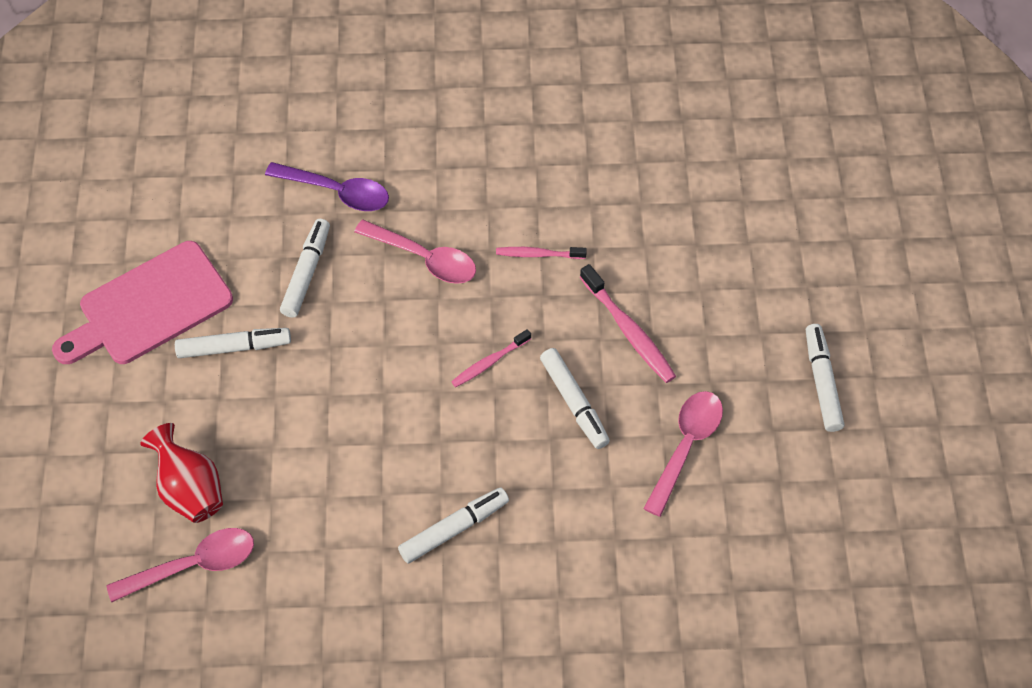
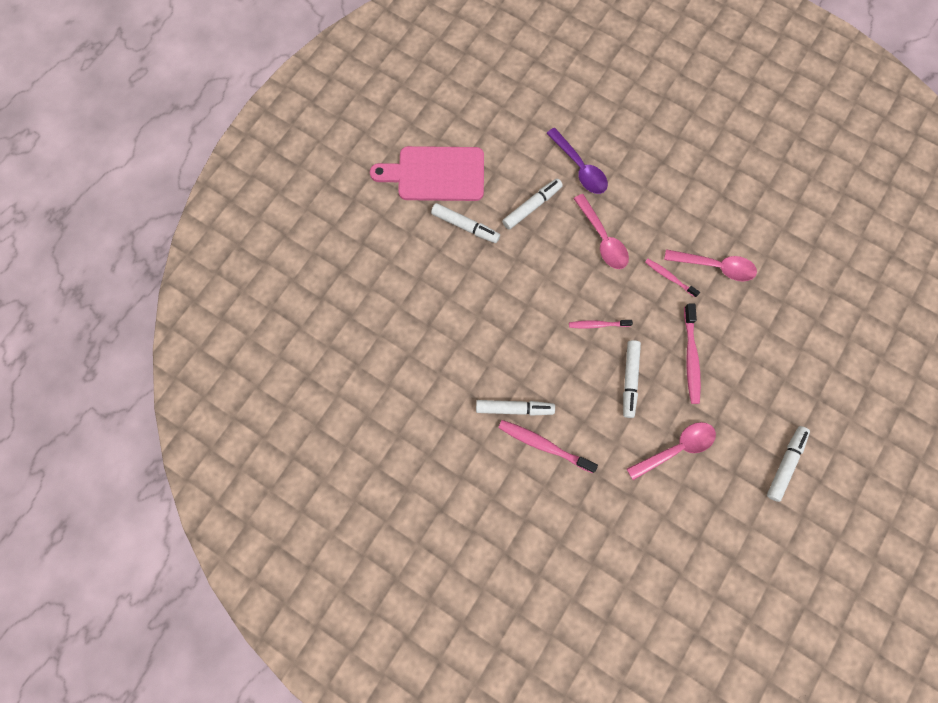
camera: 35 degrees right, 15 degrees up
(190, 489) = (392, 293): red vase -> none
(193, 565) = (367, 336): pink spoon -> pink spoon (715, 266)
(522, 548) = (544, 445): none -> pink toothbrush

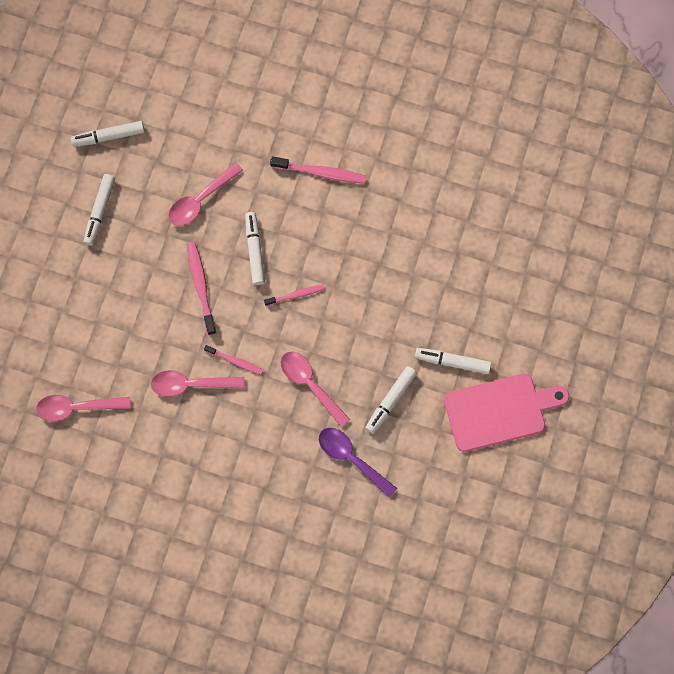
camera: 165 degrees right, 0 degrees up
(514, 408) = (355, 197): white marker -> white marker (109, 136)
(827, 272) = (77, 407): none -> pink spoon

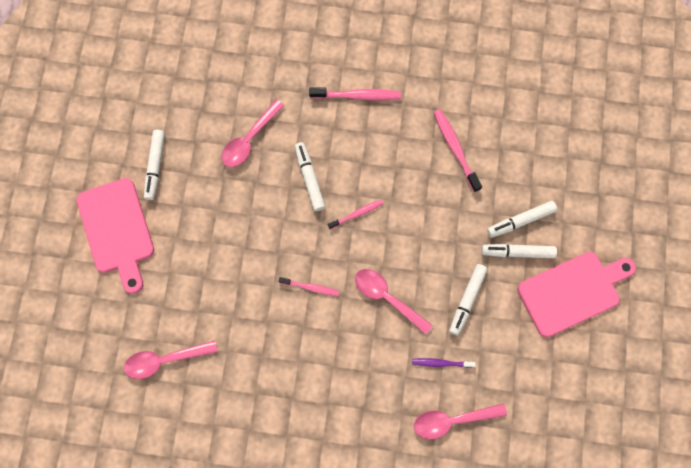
camera: 10 degrees left, 0 degrees up
(51, 270) = (117, 230): none -> pink cutting board
(109, 136) = (152, 95): white marker -> white marker (520, 221)
(191, 384) = (272, 317): pink spoon -> pink spoon (452, 420)
(201, 286) = (264, 221): pink toothbrush -> pink toothbrush (455, 149)
(351, 458) = (441, 363): purple spoon -> purple toothbrush

